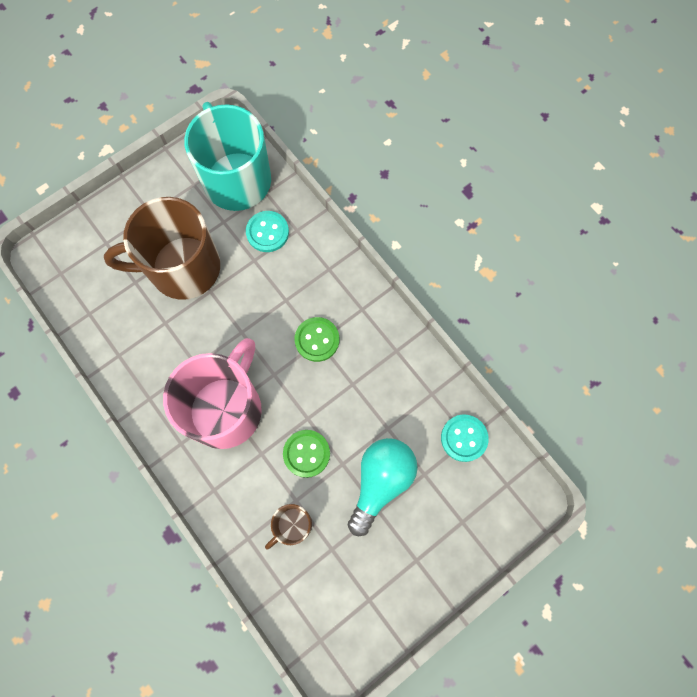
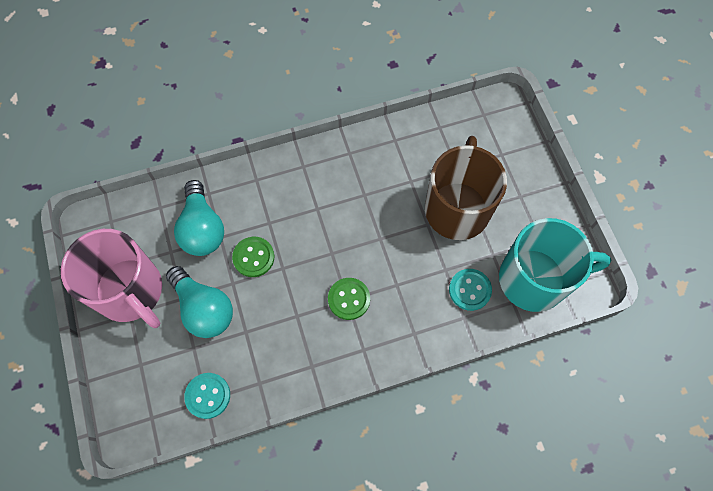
camera: 110 degrees right, 5 degrees down
(226, 409) = (317, 207): pink mug -> pink mug (130, 291)
(292, 525) = (202, 228): brown mug -> turquoise light bulb

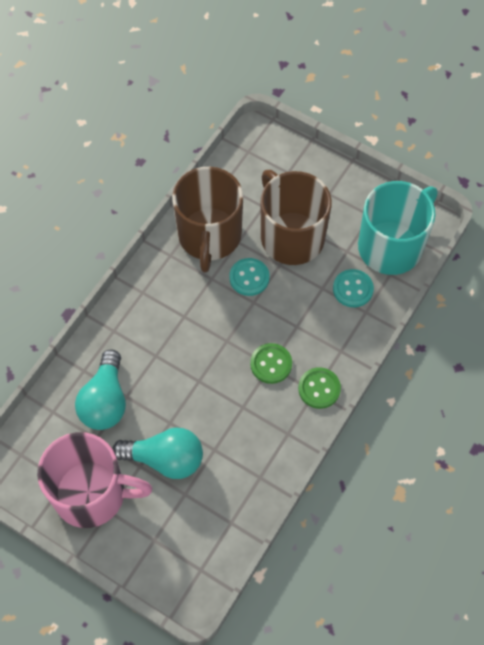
camera: 40 degrees left, 5 degrees down
(202, 228) = (105, 401): turquoise light bulb -> turquoise light bulb turned 60 degrees clockwise
(208, 396) = (229, 518): turquoise button -> turquoise button (249, 278)
(253, 257) = (168, 390): green button -> green button (319, 388)
(392, 160) = (209, 236): none -> brown mug

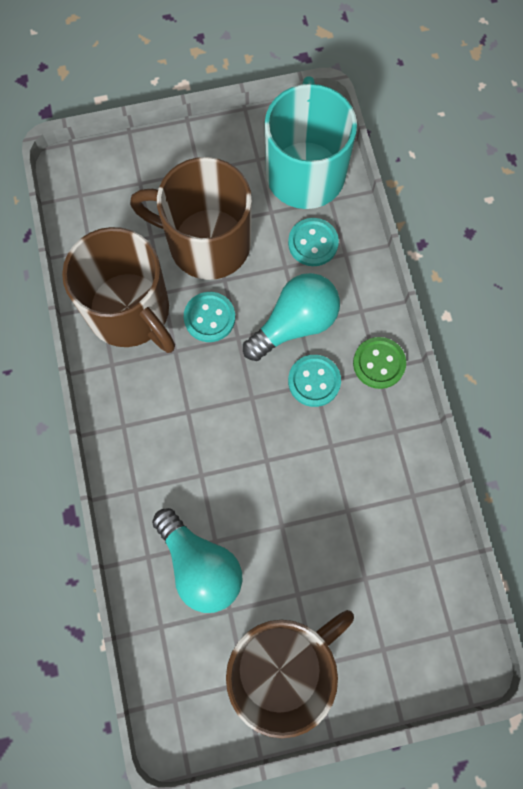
camera: 45 degrees left, 10 degrees up
(92, 494) = (282, 666): pink mug -> brown mug
(165, 459) = (314, 564): turquoise light bulb -> turquoise light bulb (295, 324)
(271, 364) = (314, 381): green button -> turquoise button

